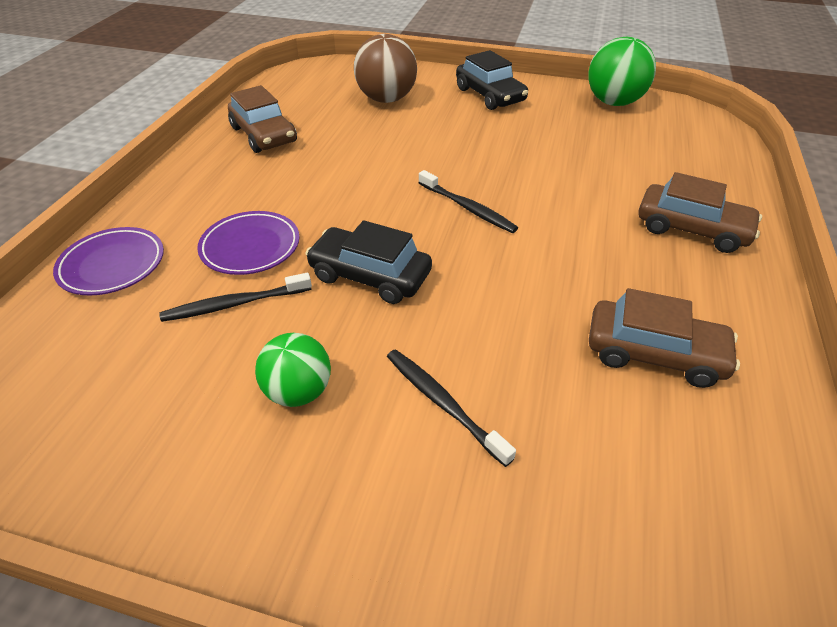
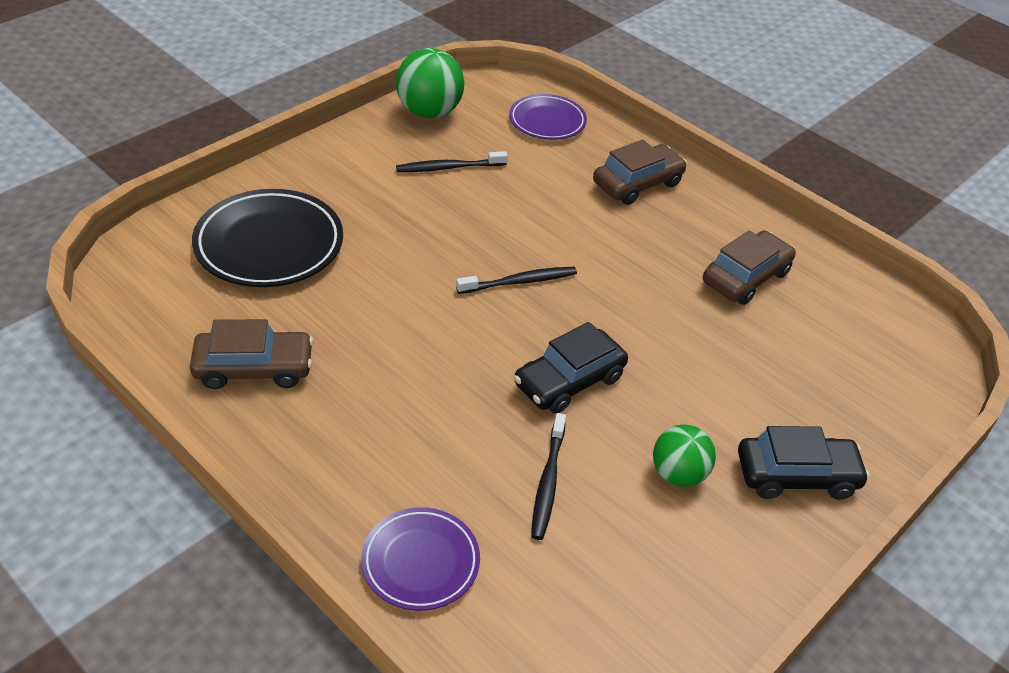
camera: 65 degrees left, 0 degrees up
(250, 247) = (469, 446): purple plate -> purple plate (547, 121)
(386, 99) = (269, 245): brown ball -> black plate
(443, 403) = (732, 400): black toothbrush -> black toothbrush (448, 167)
(490, 95) = (338, 173): black car -> black car (796, 475)

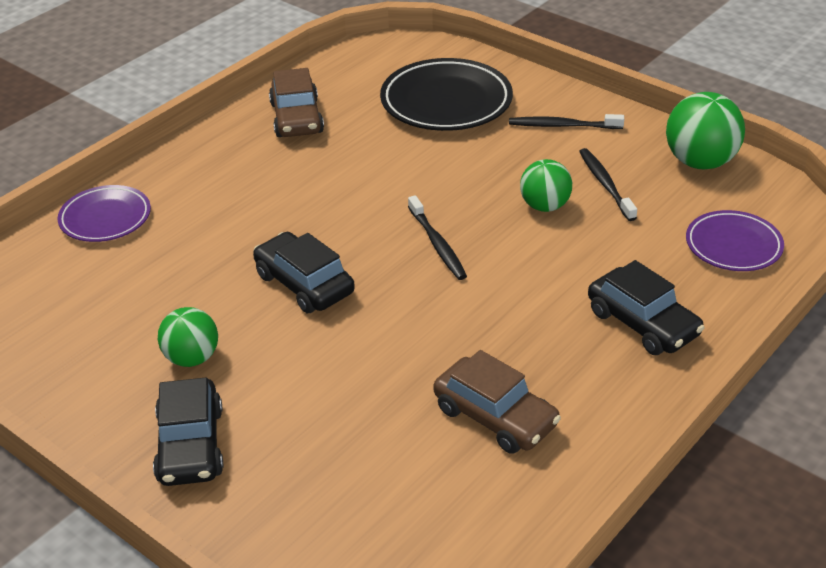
camera: 90 degrees right, 5 degrees down
(473, 207) = (545, 206): none -> green ball
(548, 482) = (182, 277): black toothbrush -> black toothbrush (562, 125)
(637, 183) = (643, 323): brown car -> black car

